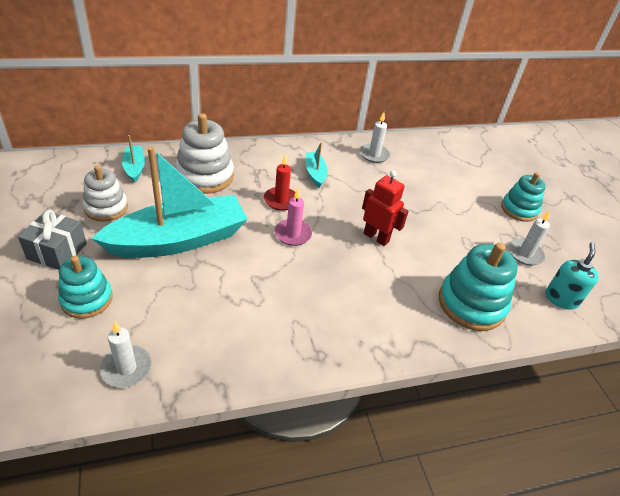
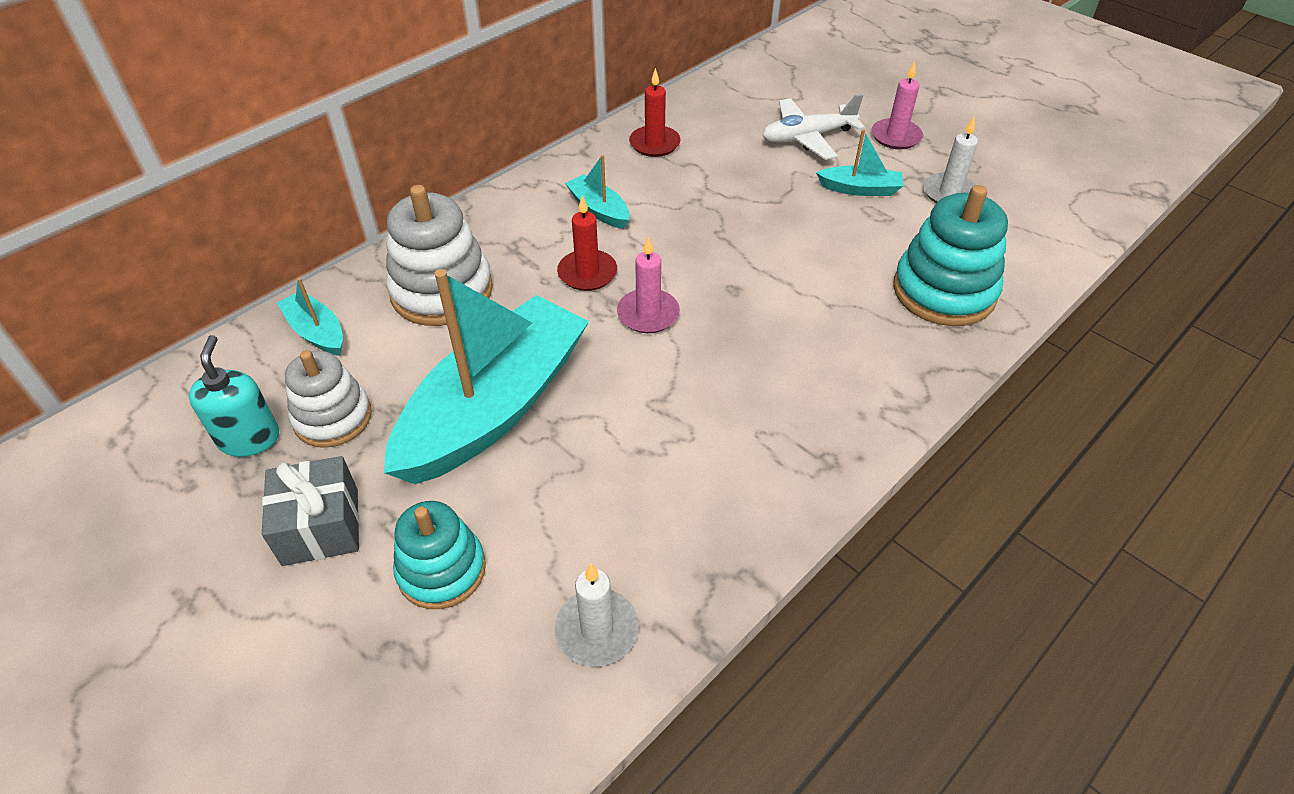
camera: 25 degrees left, 5 degrees up
(374, 155) = (654, 144): white candle -> red candle
(376, 237) = (759, 262): red robot -> none
(464, 187) = (807, 137): none -> white plane
(470, 227) = (860, 189): none -> turquoise boat
(519, 209) = (896, 137): turquoise stacking toy -> pink candle
(561, 299) = (1032, 231): turquoise soap dispenser -> turquoise soap dispenser (249, 438)

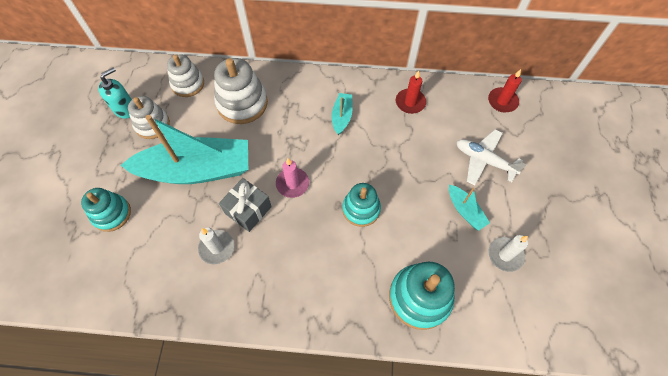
camera: 50 degrees right, 15 degrees up
(317, 332) = (188, 84): turquoise boat -> white stacking toy
(320, 526) = (104, 162): grey gift -> grey gift (248, 210)
(587, 273) = (297, 143): red candle -> red candle (502, 101)
(597, 630) = (120, 284): white candle -> white candle (216, 248)
(763, 271) = (361, 209): none -> turquoise stacking toy
(896, 137) = (529, 200): pink candle -> none

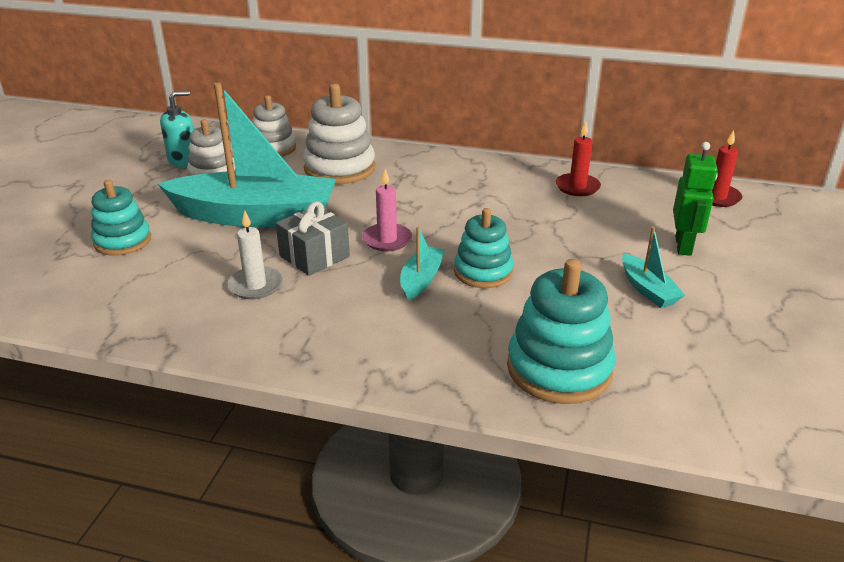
camera: 10 degrees right, 30 degrees down
(342, 117) = (475, 190): turquoise boat -> turquoise boat (421, 279)
(484, 160) = (683, 246): white plane -> green robot
(505, 255) = (711, 340): white candle -> none

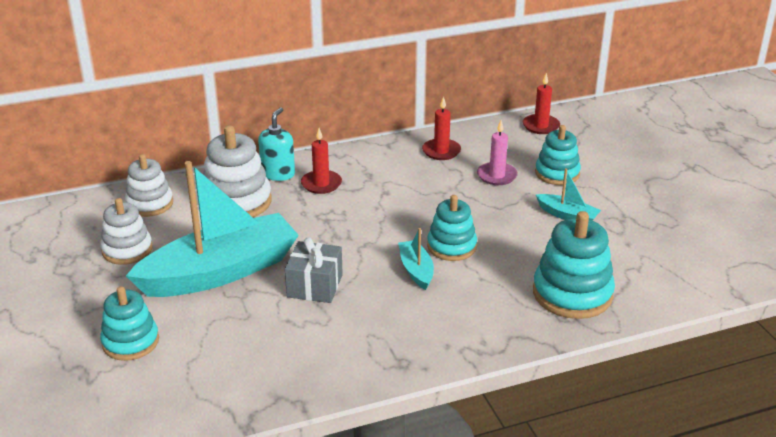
camera: 35 degrees left, 0 degrees up
(183, 160) = (77, 246): turquoise soap dispenser -> turquoise soap dispenser (278, 174)
(255, 285) = (299, 328): white candle -> none
(387, 240) = (353, 249): pink candle -> pink candle (497, 176)
(428, 178) = (321, 184): none -> red candle
(683, 246) = (557, 173): green robot -> turquoise stacking toy

